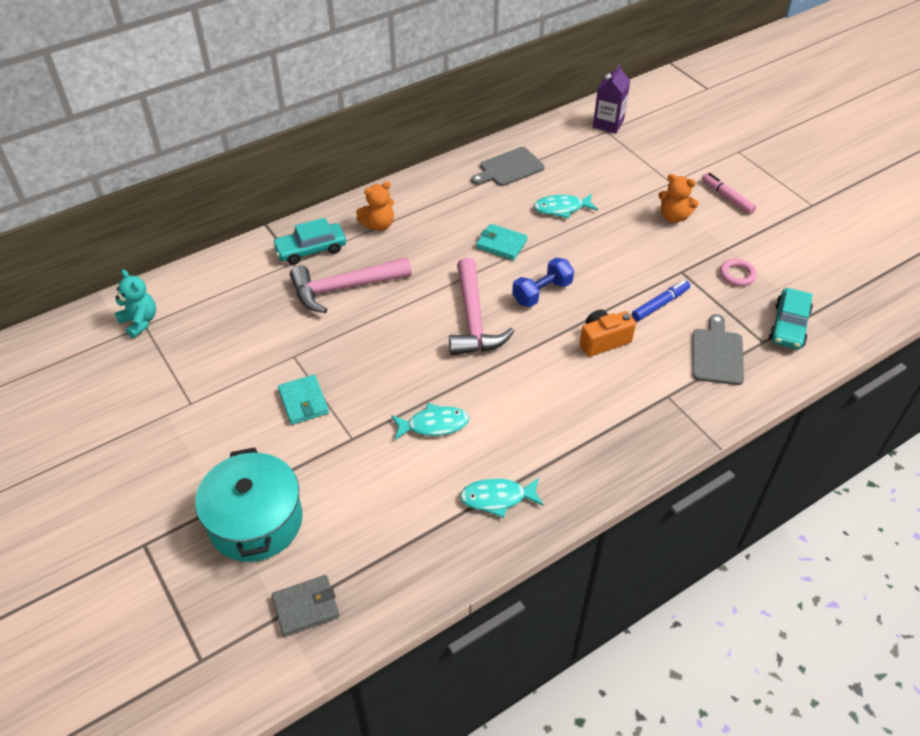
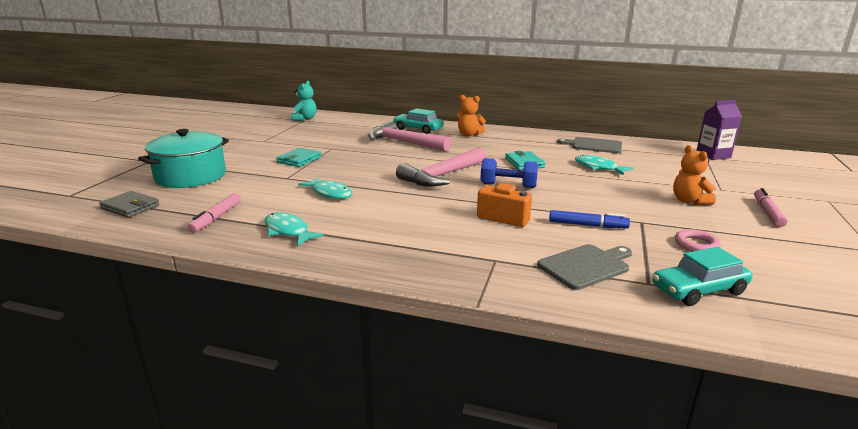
camera: 50 degrees right, 25 degrees down
(412, 541) = (216, 218): none -> pink marker

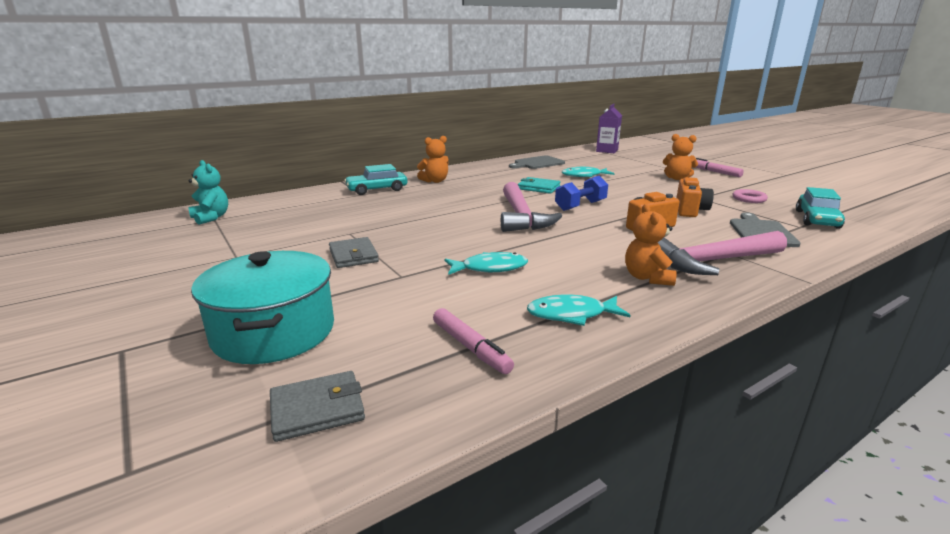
camera: 50 degrees left, 0 degrees up
(299, 160) = (353, 255): turquoise wallet -> grey wallet
(384, 240) = (647, 278): none -> orange teddy bear
(404, 142) = (403, 204): pink hammer -> pink hammer (712, 261)
(587, 225) = (690, 210): blue marker -> orange camera

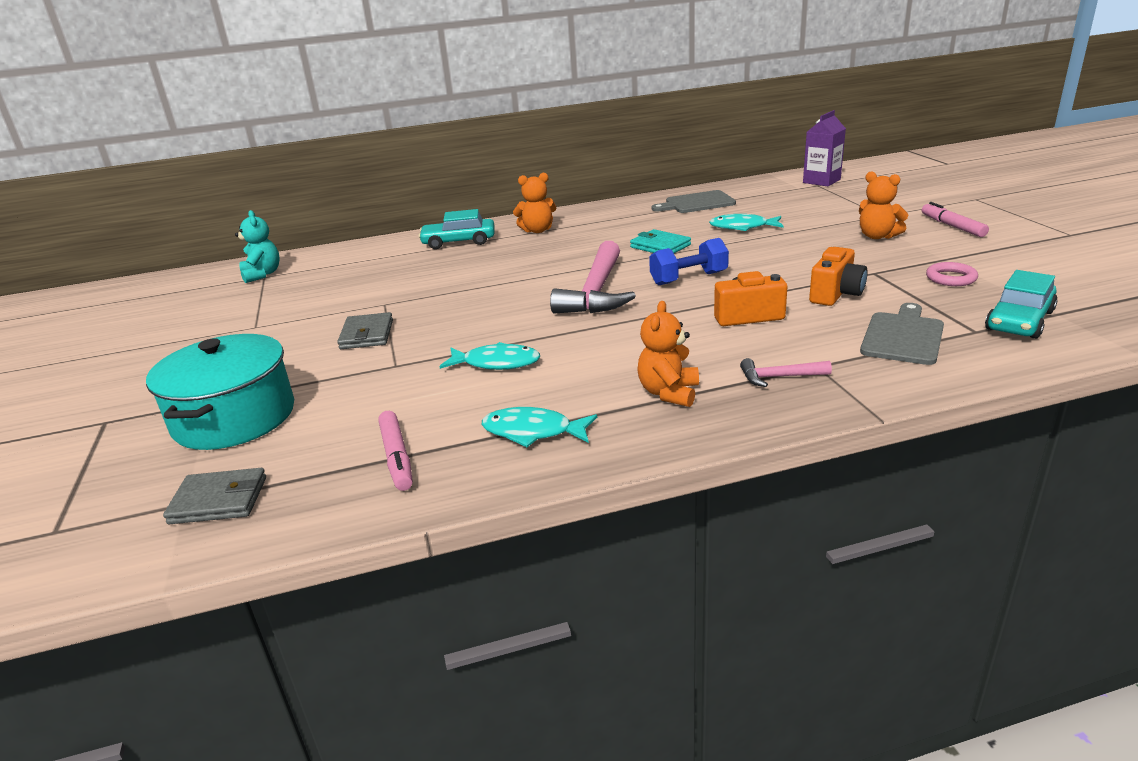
camera: 20 degrees right, 5 degrees up
(712, 261) = (779, 377): pink hammer -> pink hammer, size x0.46

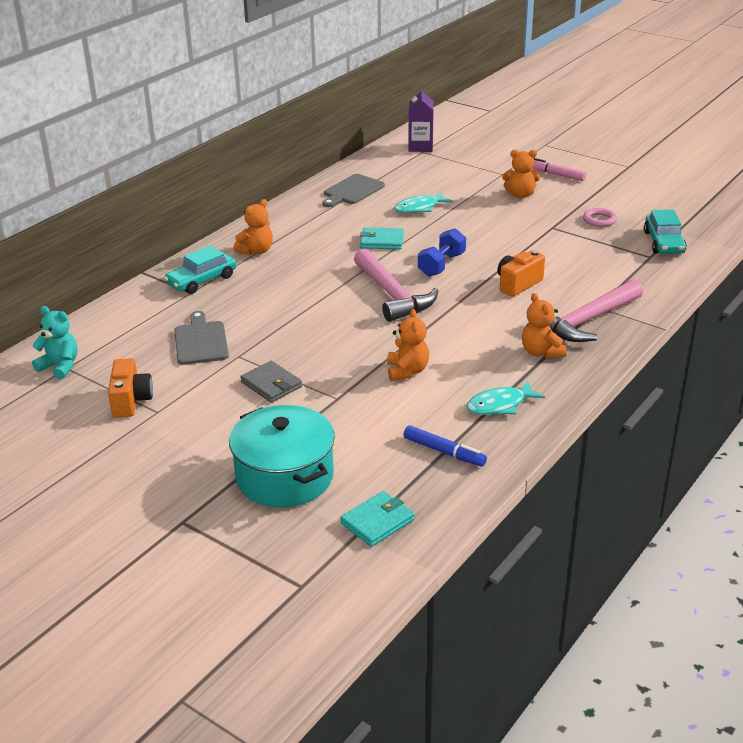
camera: 40 degrees left, 5 degrees up
(219, 500) = (377, 521): grey wallet -> turquoise wallet
(397, 457) = (444, 452): pink marker -> blue marker
(496, 363) = (407, 371): turquoise fish -> orange teddy bear
(779, 377) = (587, 321): pink hammer -> pink hammer, size x2.16
(836, 294) = (549, 251): orange camera -> orange camera (131, 401)
(903, 336) = (619, 272): grey cutting board -> grey cutting board (201, 341)

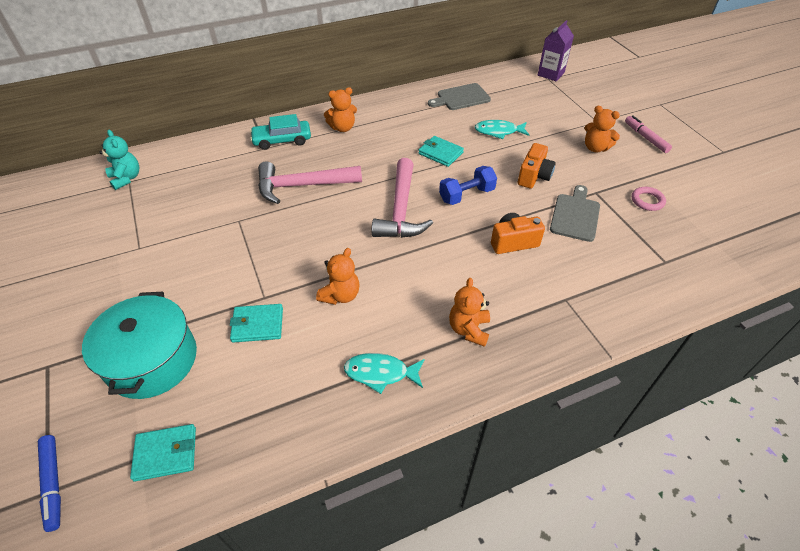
camera: 30 degrees right, 15 degrees up
(131, 401) = (134, 229): orange camera -> orange camera (534, 176)
(201, 341) = (228, 195): grey cutting board -> grey cutting board (575, 215)
(271, 384) = (233, 259): grey wallet -> none
(355, 417) = (257, 325): none -> turquoise wallet
(444, 452) = (288, 403): blue marker -> blue marker (53, 483)
(587, 321) = (541, 312): pink hammer -> pink hammer (303, 186)
(663, 242) = (692, 250): turquoise car -> none

